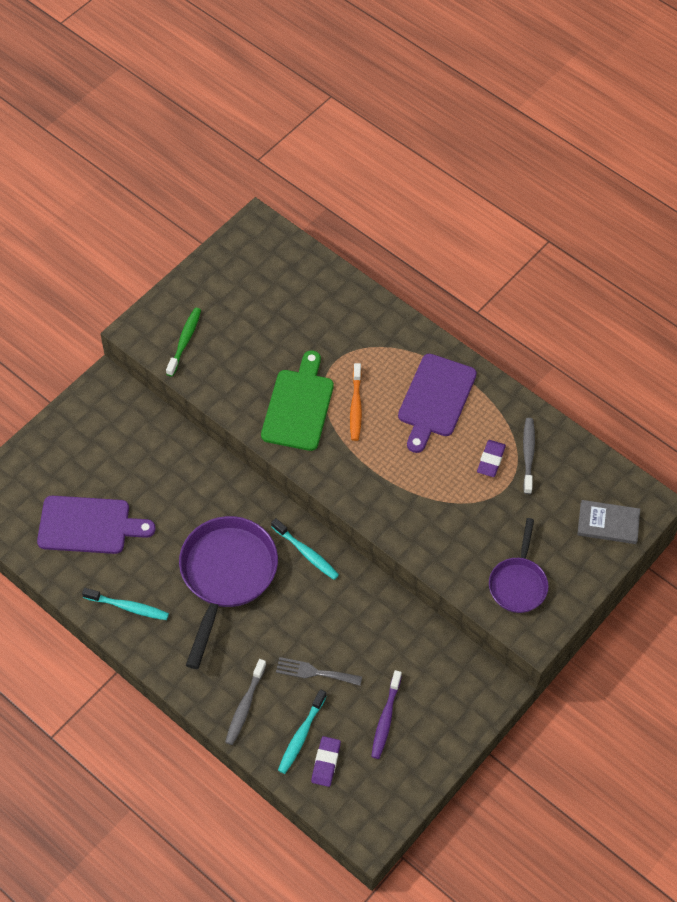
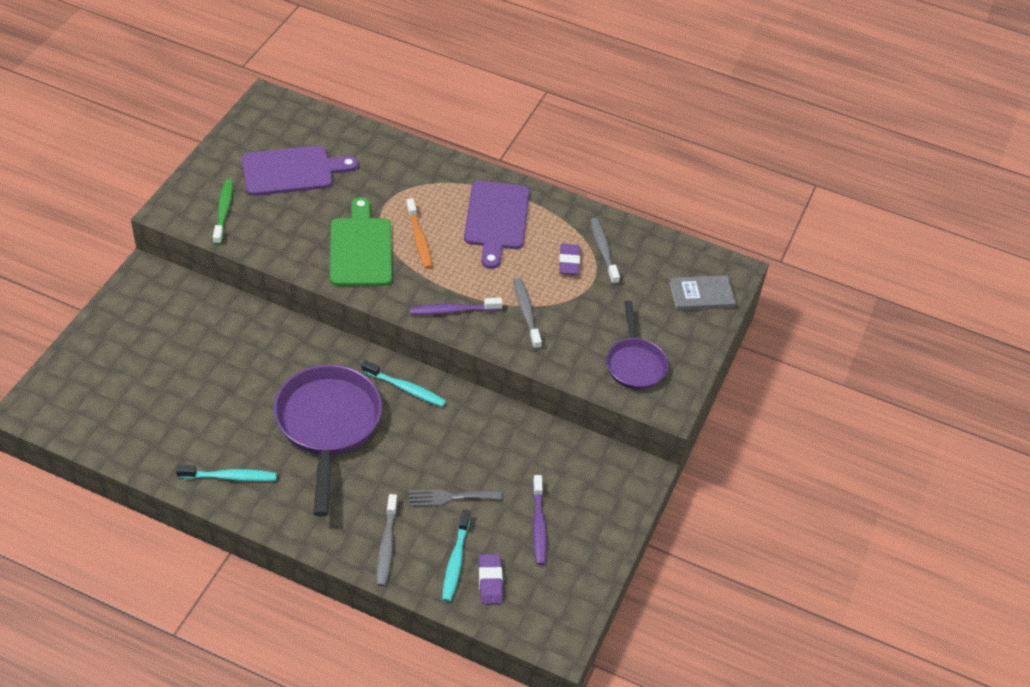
camera: 20 degrees left, 10 degrees down
(89, 525) = (164, 408): purple cutting board -> purple cutting board (292, 171)
(364, 490) = (453, 310): none -> purple toothbrush
(432, 507) = (526, 313): none -> grey toothbrush

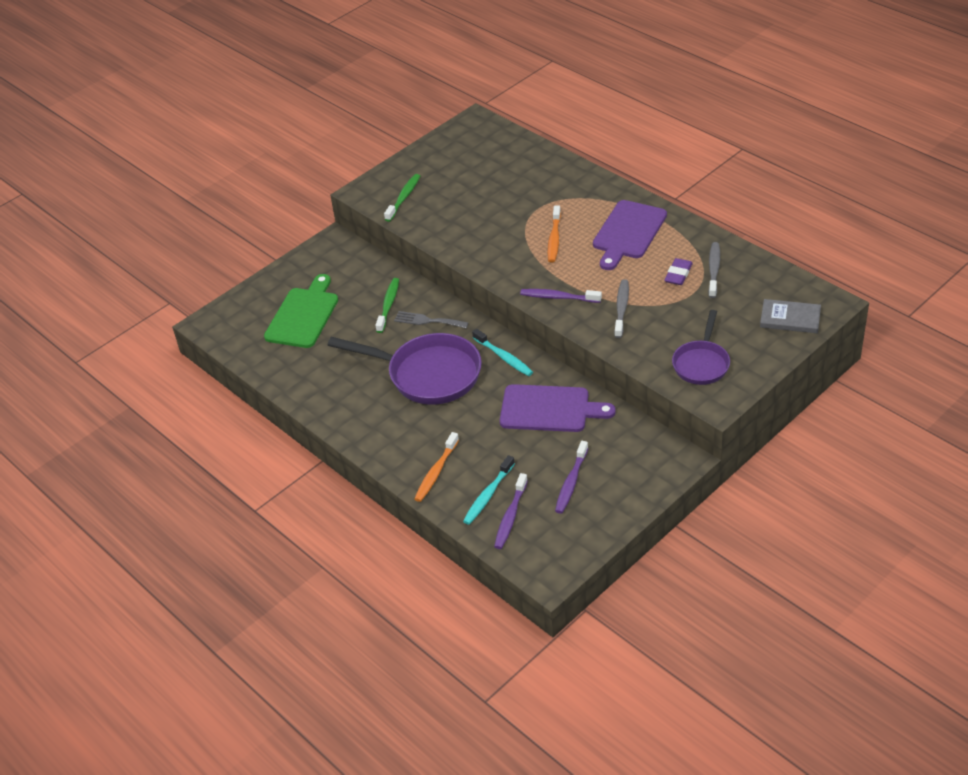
camera: 30 degrees right, 5 degrees down
(230, 477) = (335, 398): turquoise toothbrush -> none
(246, 346) = (388, 305): none -> green toothbrush
(292, 171) = (471, 175): purple cutting board -> purple cutting board (549, 409)
(328, 426) = (428, 374): purple pan -> purple pan turned 90 degrees clockwise
(361, 248) = (502, 239): green cutting board -> green cutting board (303, 315)
(386, 545) = (436, 472): grey toothbrush -> orange toothbrush
(450, 497) = (504, 446): grey fork -> grey fork (427, 321)
(490, 581) = (510, 516): purple eraser -> purple toothbrush

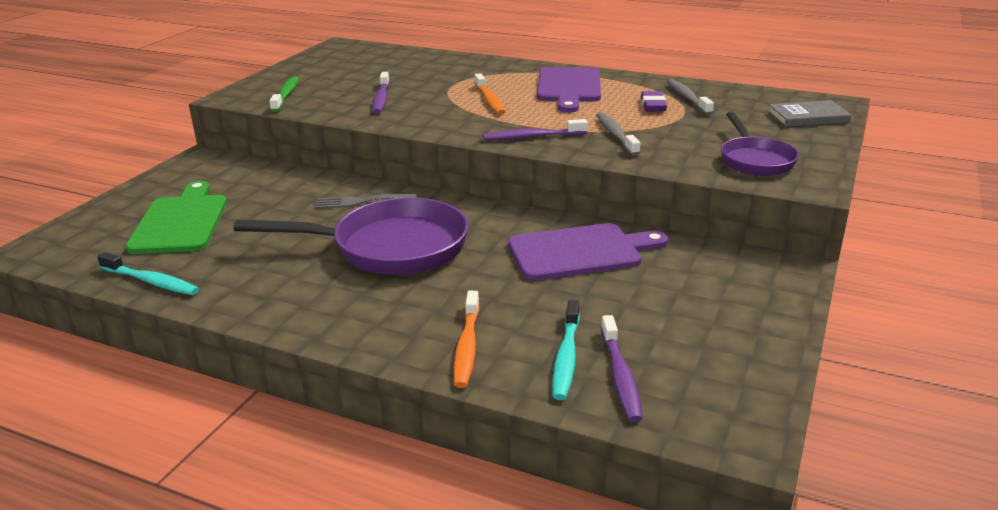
camera: 25 degrees left, 15 degrees down
(388, 305) = (300, 196): green toothbrush -> none
(504, 357) = (483, 217): turquoise toothbrush -> turquoise toothbrush (151, 282)
(571, 482) = (674, 318): purple toothbrush -> purple toothbrush (381, 99)

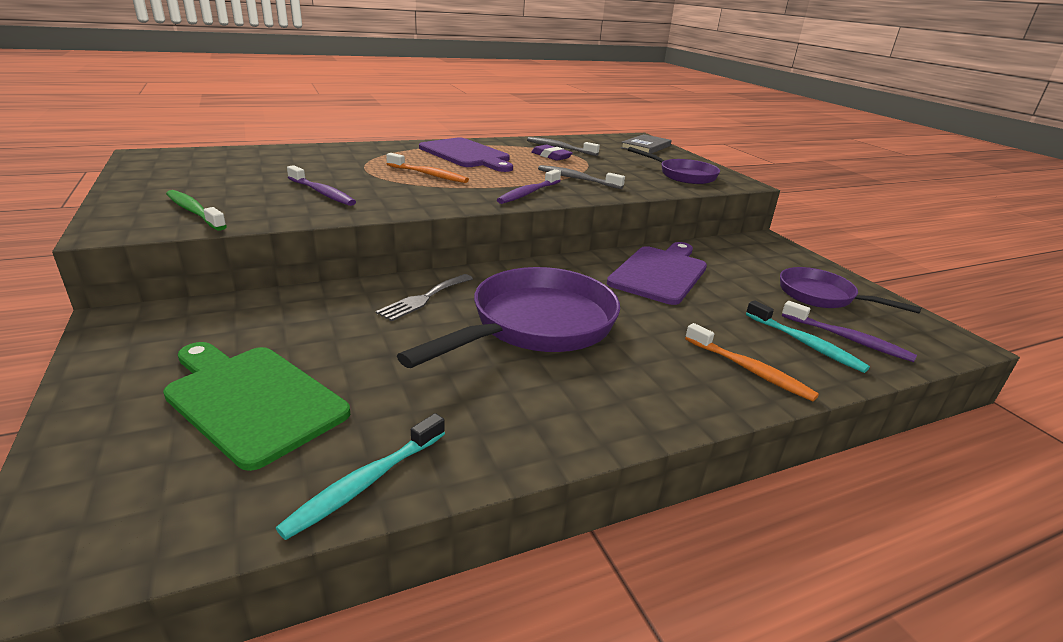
camera: 50 degrees left, 0 degrees up
(151, 282) = (365, 483): turquoise toothbrush -> turquoise toothbrush turned 150 degrees clockwise
(700, 337) = (821, 296): none -> purple pan

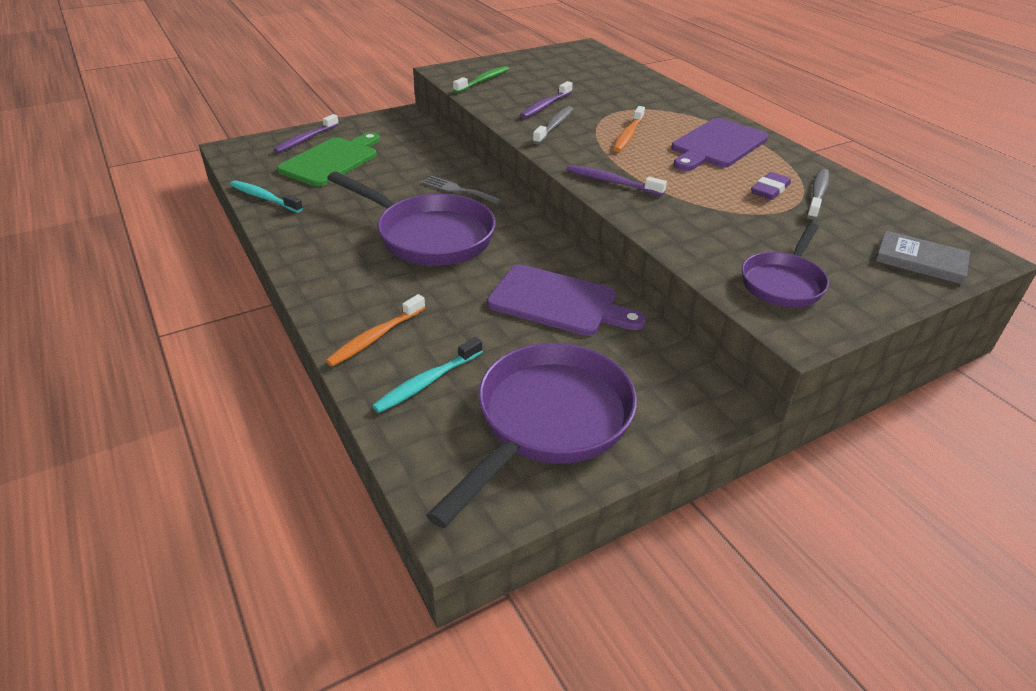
camera: 85 degrees right, 10 degrees up
(577, 179) = (687, 206): grey toothbrush -> grey toothbrush (554, 126)
(821, 296) = (547, 422): purple pan -> purple pan, size x1.70
(848, 339) = (443, 418): purple toothbrush -> purple toothbrush (305, 139)

